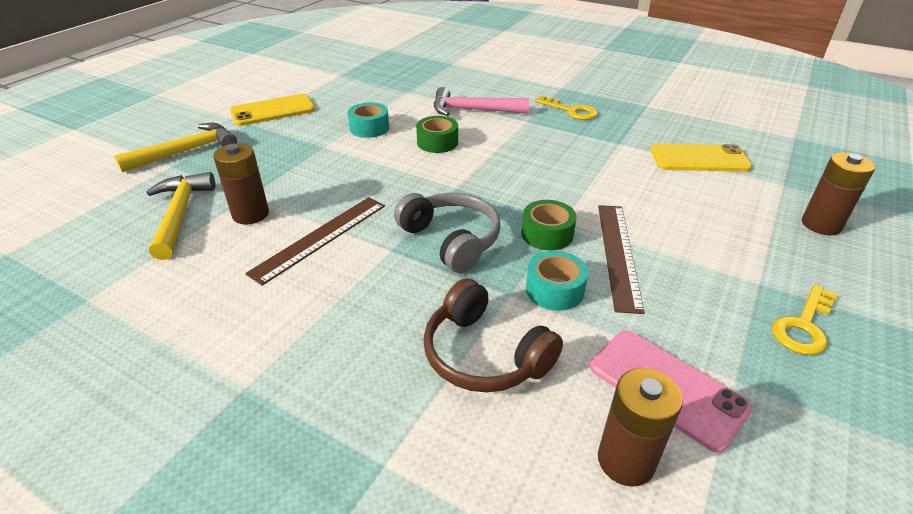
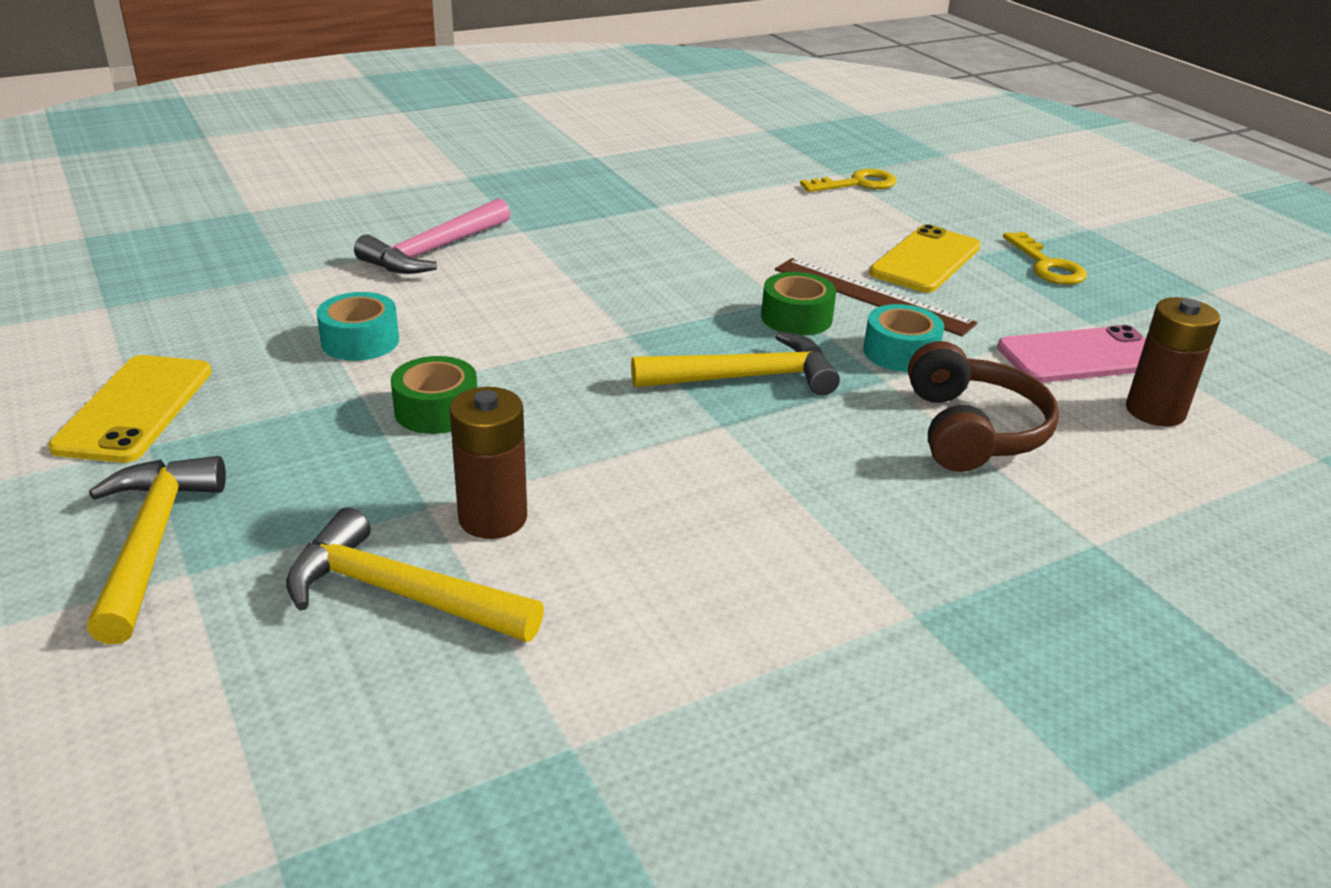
camera: 60 degrees left, 5 degrees down
(320, 238) = (634, 471): brown ruler -> none
(437, 142) = (489, 306): green tape -> green tape (436, 410)
(451, 240) = (745, 378): grey headphones -> yellow hammer
(484, 355) = (973, 430): brown headphones -> brown headphones turned 75 degrees counterclockwise
(571, 111) = (540, 197): yellow key -> yellow key (857, 184)
(699, 159) = (747, 184): yellow phone -> yellow phone (925, 260)
(821, 224) = (919, 191): brown battery -> none

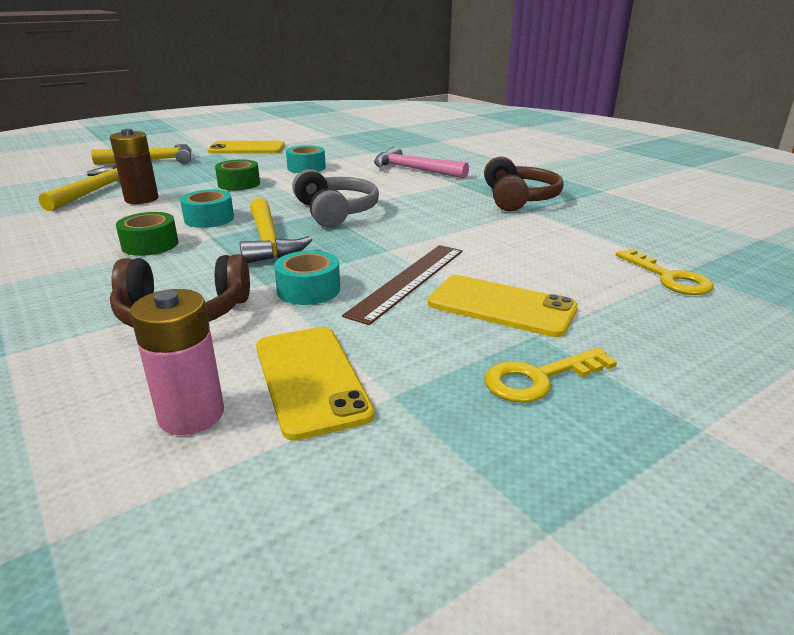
camera: 85 degrees right, 5 degrees down
(611, 204) = (519, 198): none -> brown headphones
(630, 324) = (336, 212): none -> grey headphones
(635, 432) = (209, 219): none -> turquoise tape
(796, 318) = (359, 254): green tape -> green tape (150, 244)
(1081, 356) = (310, 379): pink phone -> yellow phone
(1155, 411) = (191, 415): brown battery -> pink battery

